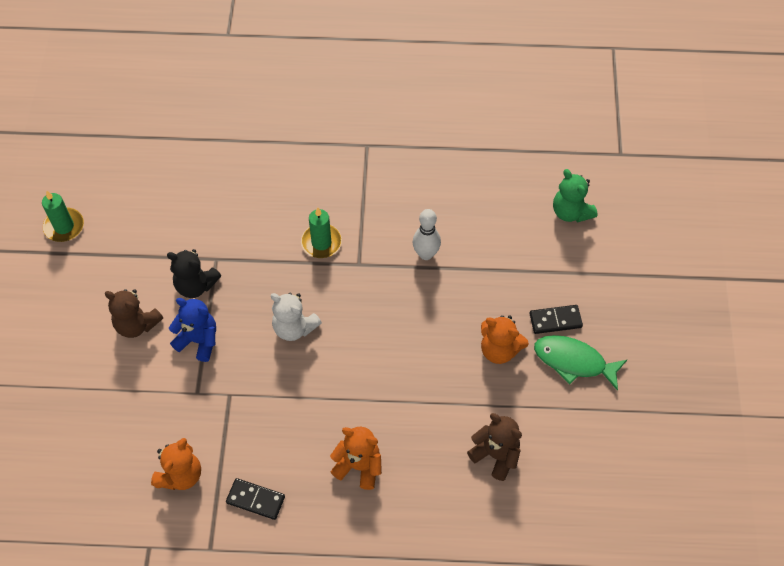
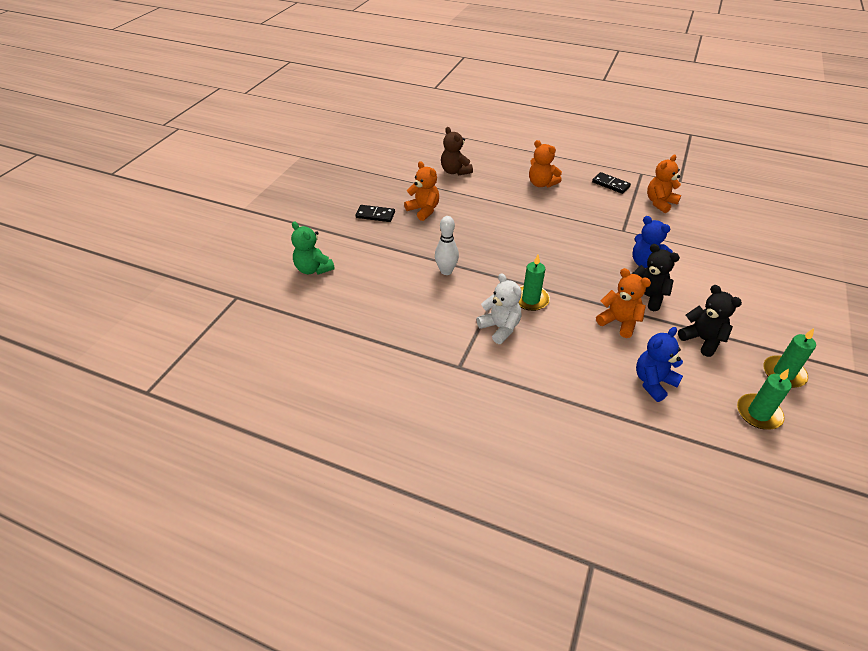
camera: 160 degrees left, 15 degrees down
(95, 177) = (758, 413): none -> green candle
(137, 324) = (698, 283): brown teddy bear -> none
(139, 243) = (702, 340): none -> black teddy bear
(188, 181) = (653, 382): none -> blue teddy bear
(224, 241) = (619, 322): none -> orange teddy bear
(294, 328) = (567, 253): white teddy bear -> white teddy bear (500, 328)
(571, 212) = (313, 269): green teddy bear -> green teddy bear turned 150 degrees clockwise
(573, 361) = (379, 195): green fish -> none

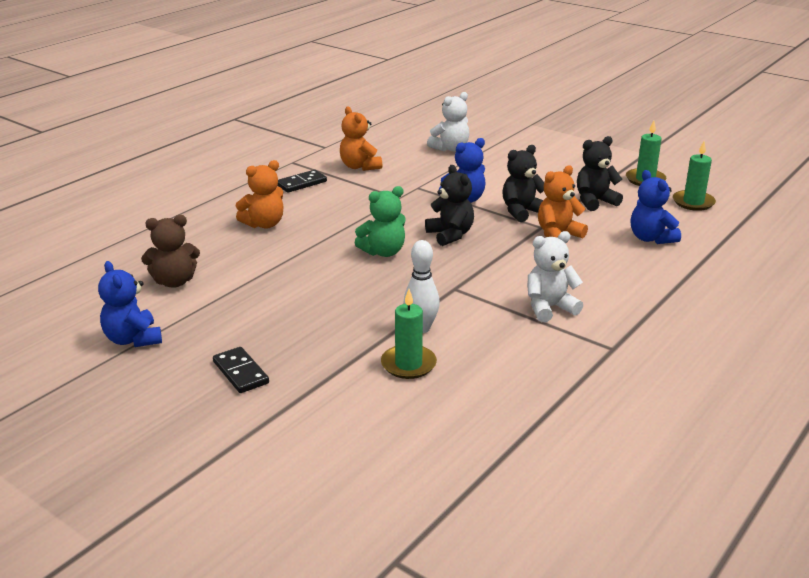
camera: 75 degrees left, 15 degrees down
(313, 269) = (355, 456): green teddy bear -> green teddy bear (383, 252)
(375, 215) = (240, 372): black domino -> black domino turned 60 degrees counterclockwise
(393, 175) = (133, 339): none -> blue teddy bear
(423, 210) = (260, 325): orange teddy bear -> none
(530, 299) = (503, 278): green candle -> green candle (408, 364)
(580, 264) = (450, 235): none -> black teddy bear
(737, 241) = (450, 148): none -> white teddy bear

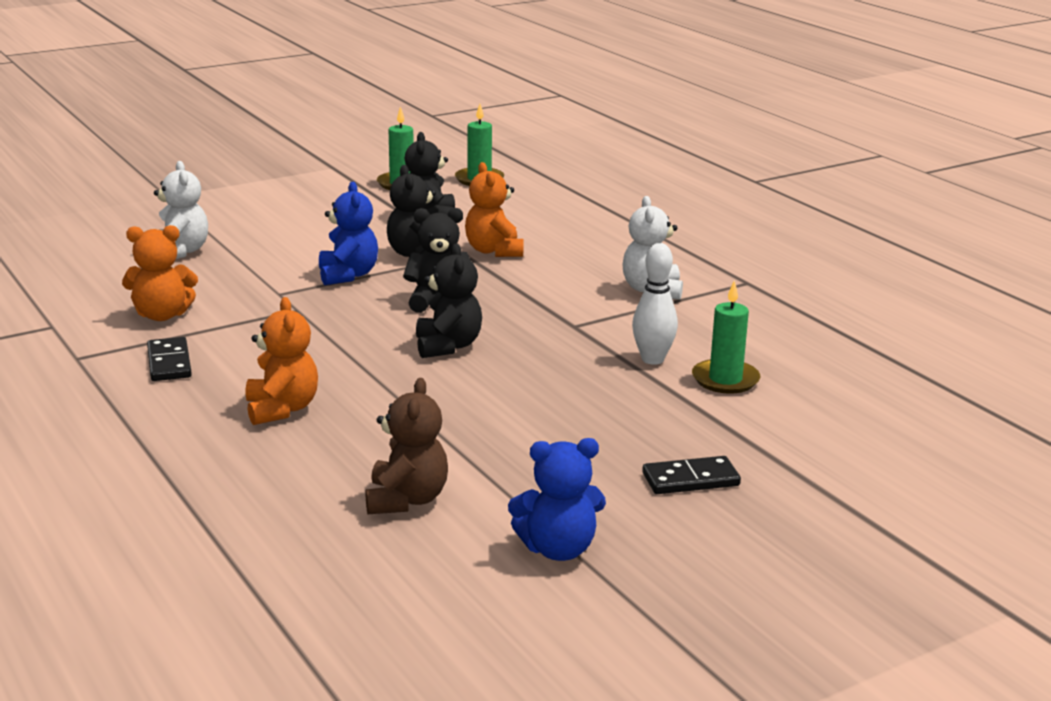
camera: 70 degrees left, 5 degrees down
(383, 252) = (448, 346): green teddy bear -> black teddy bear
(651, 238) = (541, 215): blue teddy bear -> none

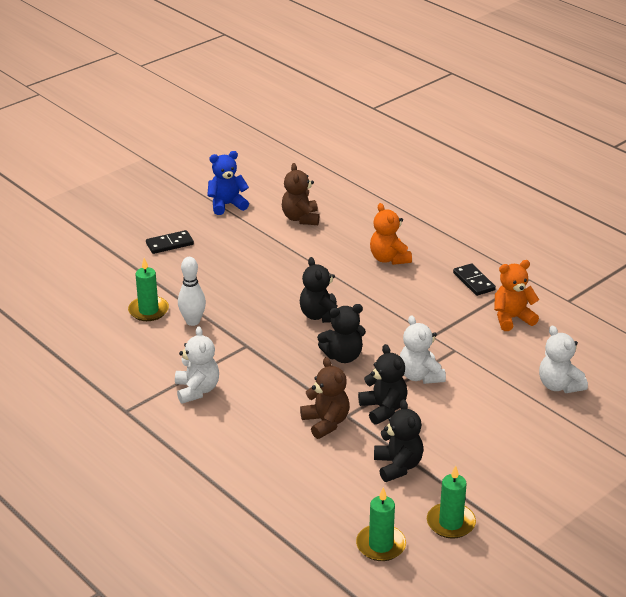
camera: 170 degrees right, 10 degrees up
(348, 275) = (420, 376): blue teddy bear -> white teddy bear
(494, 251) = (326, 423): orange teddy bear -> brown teddy bear

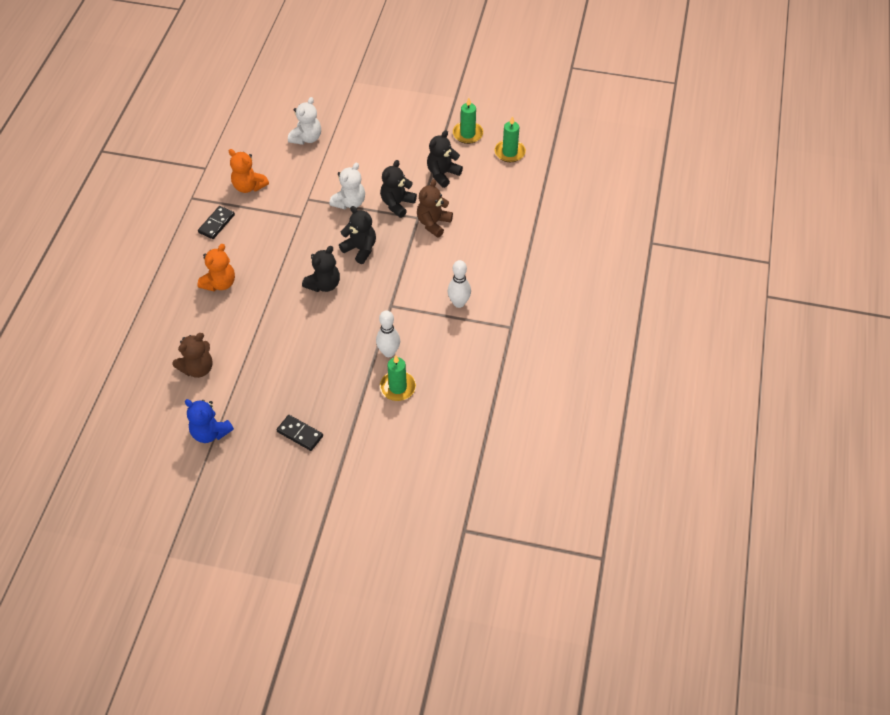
camera: 125 degrees left, 20 degrees up
(197, 390) = (459, 303): white teddy bear -> white bowling pin

